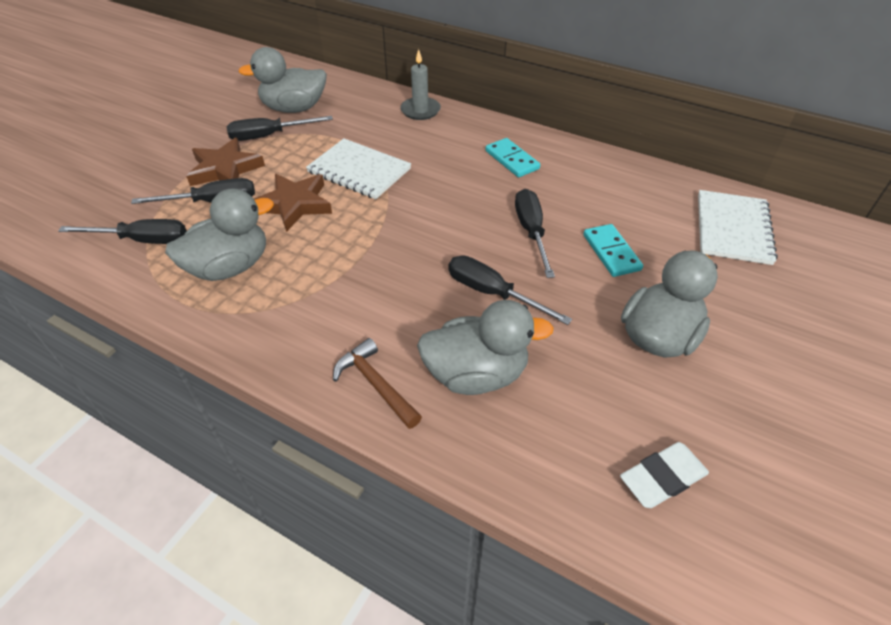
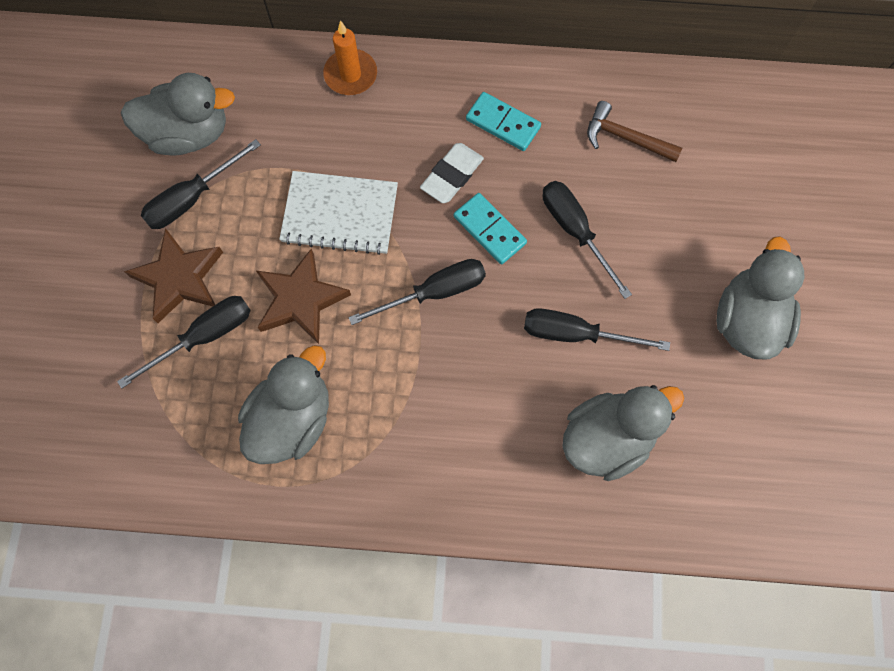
camera: 25 degrees left, 25 degrees up
(142, 240) = (168, 426): black screwdriver -> black screwdriver (434, 292)
(294, 108) = (189, 134): grey duck -> grey duck turned 150 degrees counterclockwise
(375, 384) = (525, 491): brown hammer -> brown hammer (625, 138)
(420, 110) = (350, 75): grey candle -> orange candle
(611, 252) = (665, 227): turquoise domino -> turquoise domino (489, 230)
(662, 478) = (800, 471): white eraser -> white eraser (452, 176)
(732, 229) = (769, 141): white notebook -> none

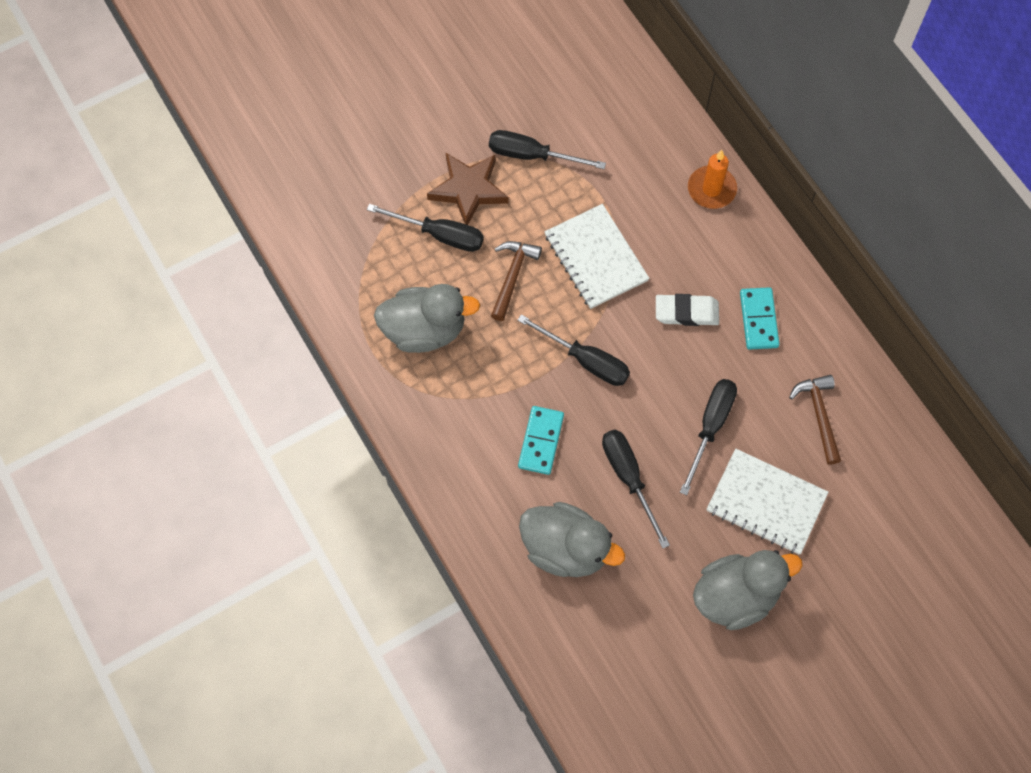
camera: 55 degrees right, 5 degrees down
(189, 134) = (577, 118): grey duck -> none
(300, 299) = (512, 276): brown star -> brown hammer
(489, 230) = (664, 366): turquoise domino -> turquoise domino (541, 441)
(676, 235) = (766, 502): none -> white notebook

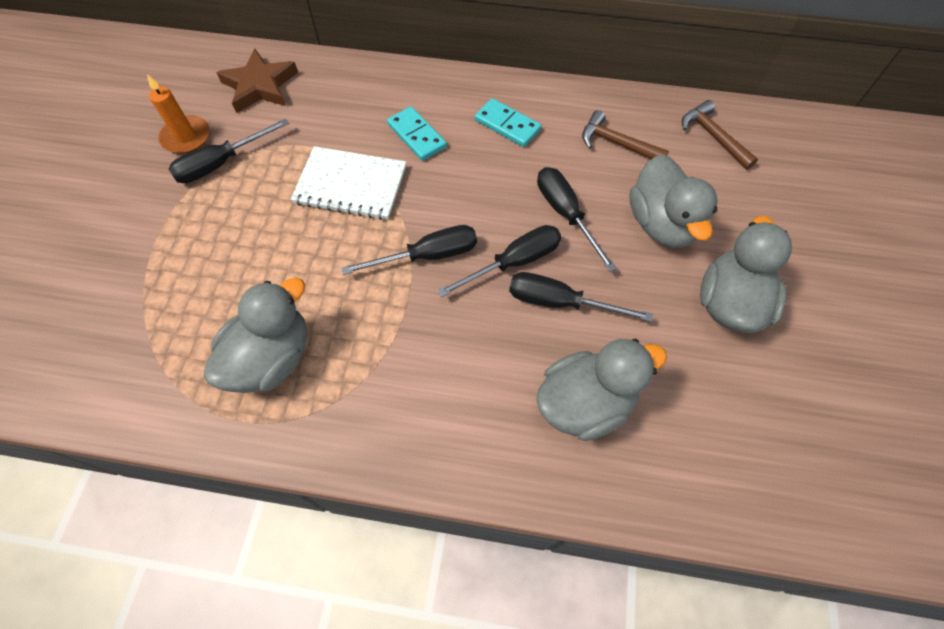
camera: 50 degrees left, 5 degrees down
(440, 235) = (204, 277): black screwdriver -> black screwdriver (514, 262)
(468, 190) = (194, 226): brown star -> brown star (260, 86)
(512, 276) = (301, 252): brown hammer -> brown hammer (713, 136)
(541, 441) = (466, 344): turquoise domino -> turquoise domino (417, 136)
(686, 312) = (457, 162): white eraser -> none
(711, 189) = (379, 81): orange candle -> orange candle (186, 137)
(766, 502) = (661, 224): white notebook -> grey duck

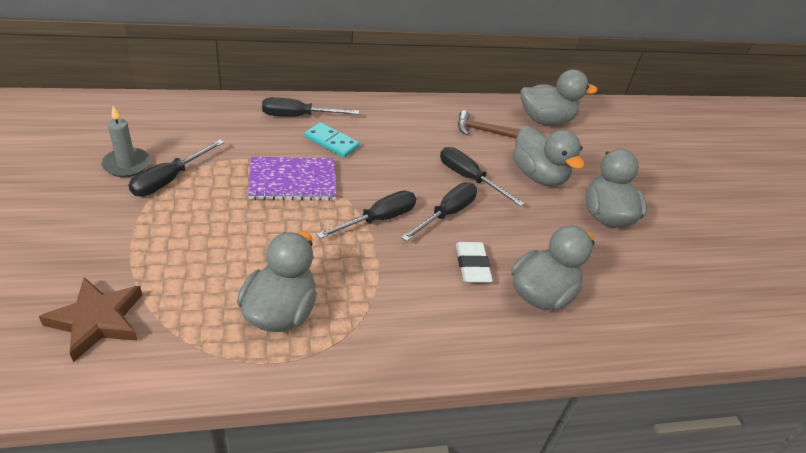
camera: 25 degrees left, 20 degrees down
(186, 137) = (127, 164): orange candle -> grey candle
(260, 86) = (180, 122): brown star -> brown star (97, 320)
(350, 185) = (292, 181): white notebook -> purple notebook
(507, 125) = (399, 128): turquoise domino -> none
(514, 343) = (472, 266): none -> white eraser
(560, 302) = (492, 234): black screwdriver -> black screwdriver (298, 116)
(713, 136) = (546, 120): brown hammer -> grey duck

